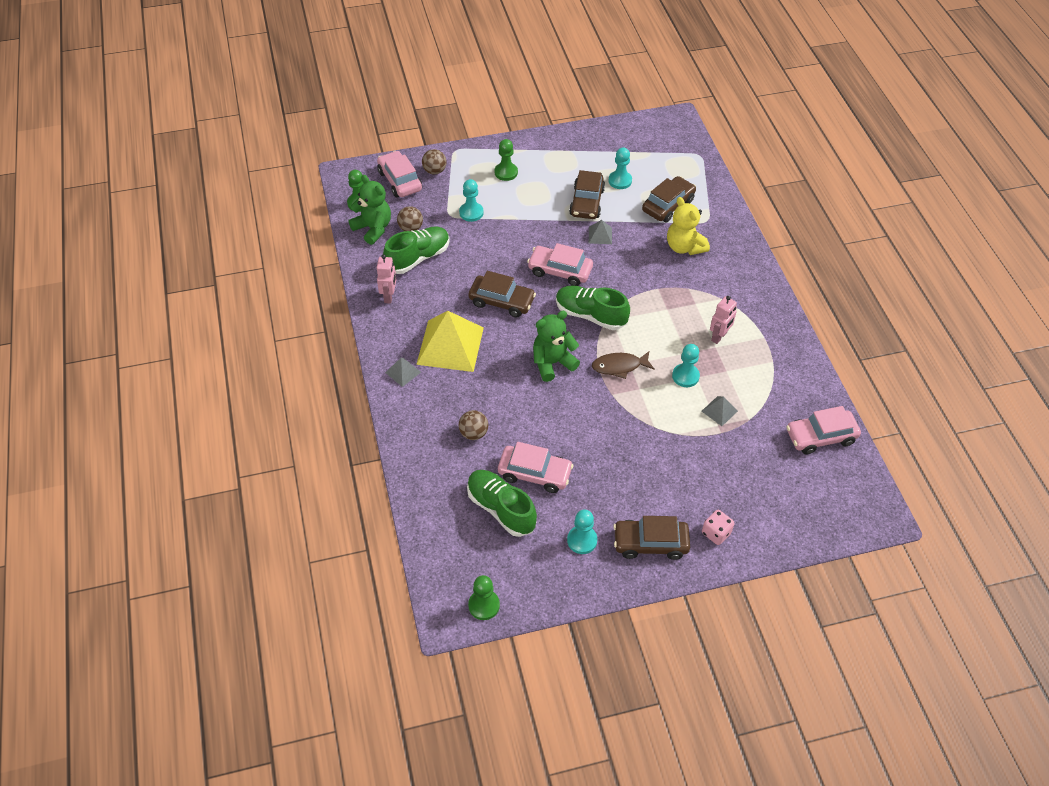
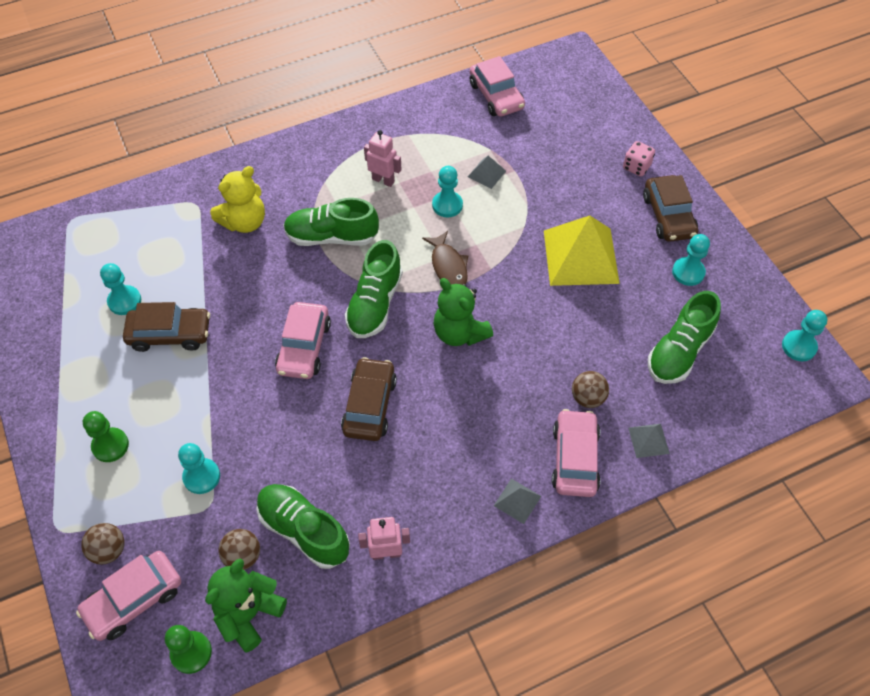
camera: 100 degrees left, 5 degrees up
(450, 345) = (458, 452): yellow pyramid -> yellow pyramid (580, 256)
(484, 605) = (799, 346): green pawn -> turquoise pawn
(535, 473) = (622, 326): pink car -> pink car (575, 459)
(600, 235) = (232, 311): grey pyramid -> grey pyramid (648, 440)
(661, 297) = (332, 237): none -> green shoe
(668, 205) = (170, 244): brown car -> none

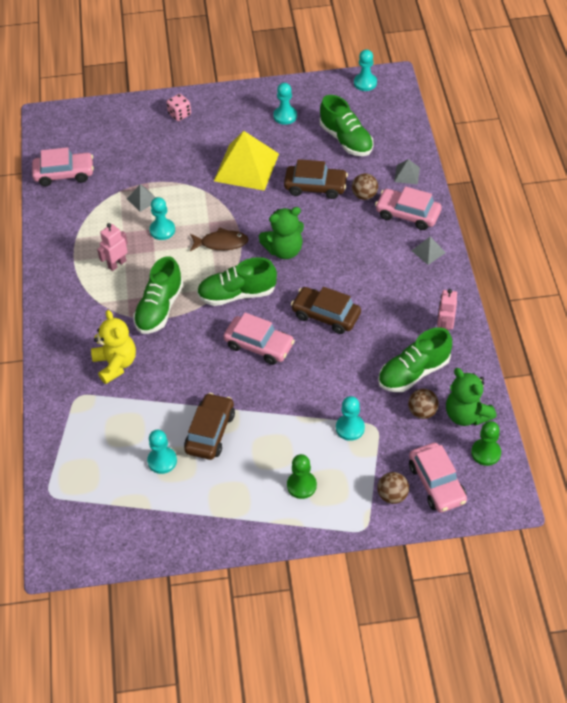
camera: 70 degrees left, 5 degrees down
(375, 304) = (237, 294): green shoe -> green shoe turned 135 degrees clockwise
(668, 216) = (232, 111): brown car -> brown car (315, 187)

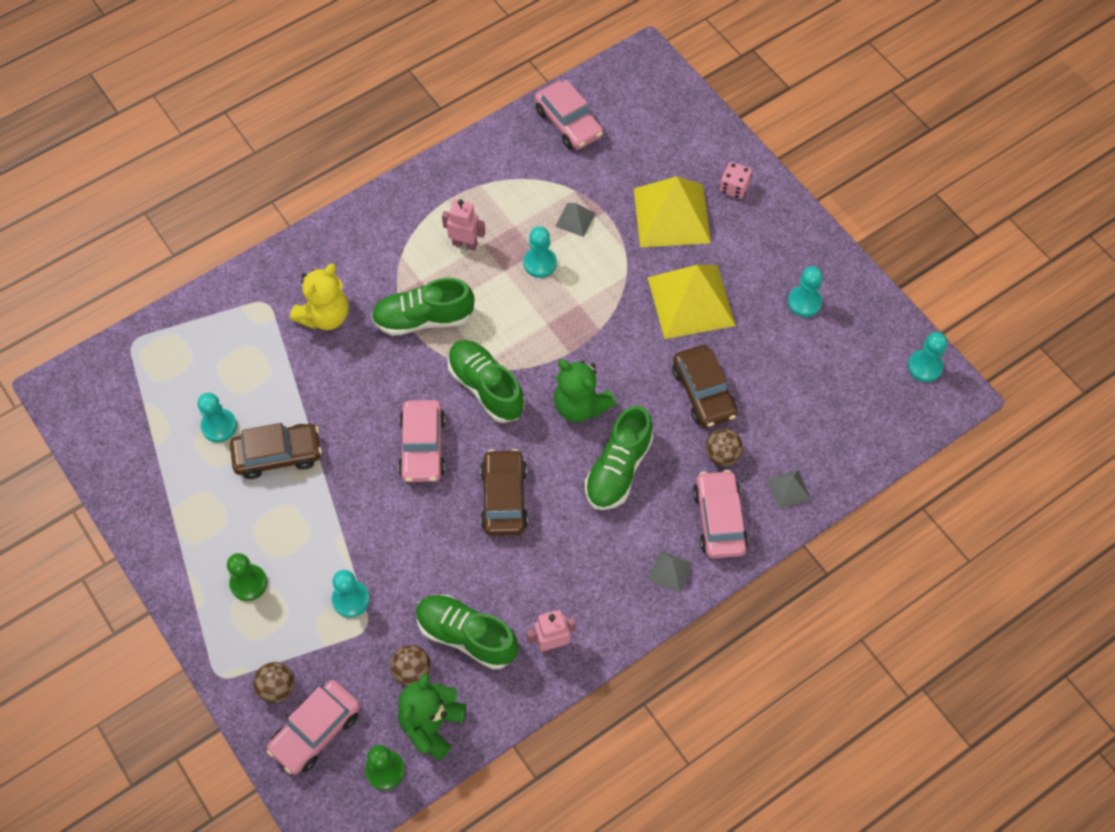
camera: 60 degrees right, 10 degrees up
(176, 151) = (671, 215): none -> yellow pyramid
(221, 243) = (554, 333): brown fish -> none
(346, 140) = (806, 390): green shoe -> green shoe (618, 469)

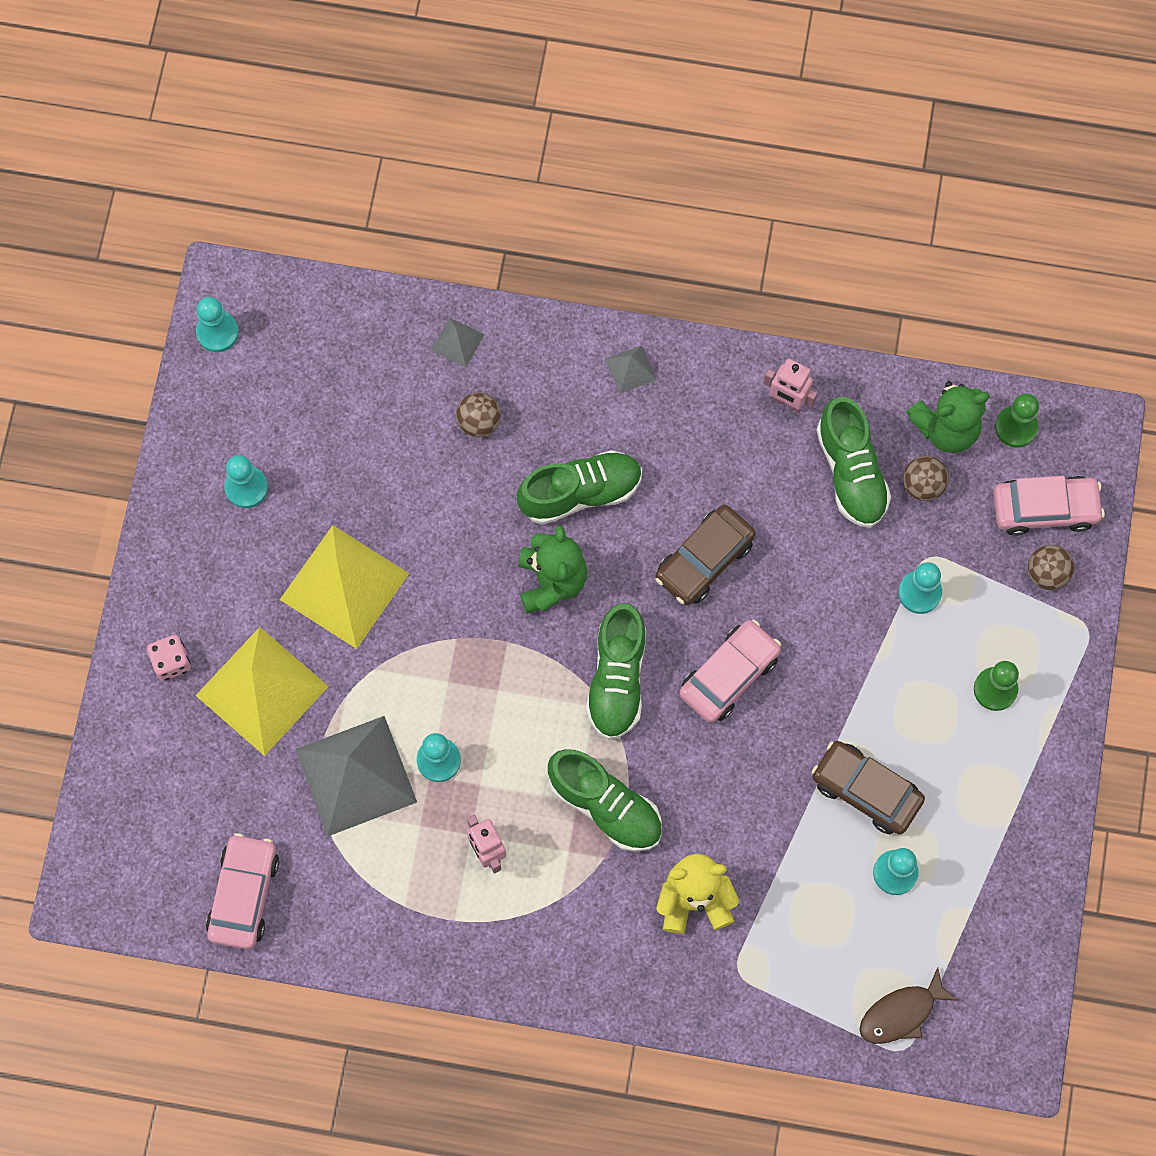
camera: 135 degrees left, 10 degrees up
(150, 358) = (901, 1013): none -> brown fish
(575, 219) = (356, 775): grey pyramid -> grey pyramid, size x2.28
(703, 392) = (432, 491): brown car -> none
(719, 520) = (543, 372): pink car -> none

